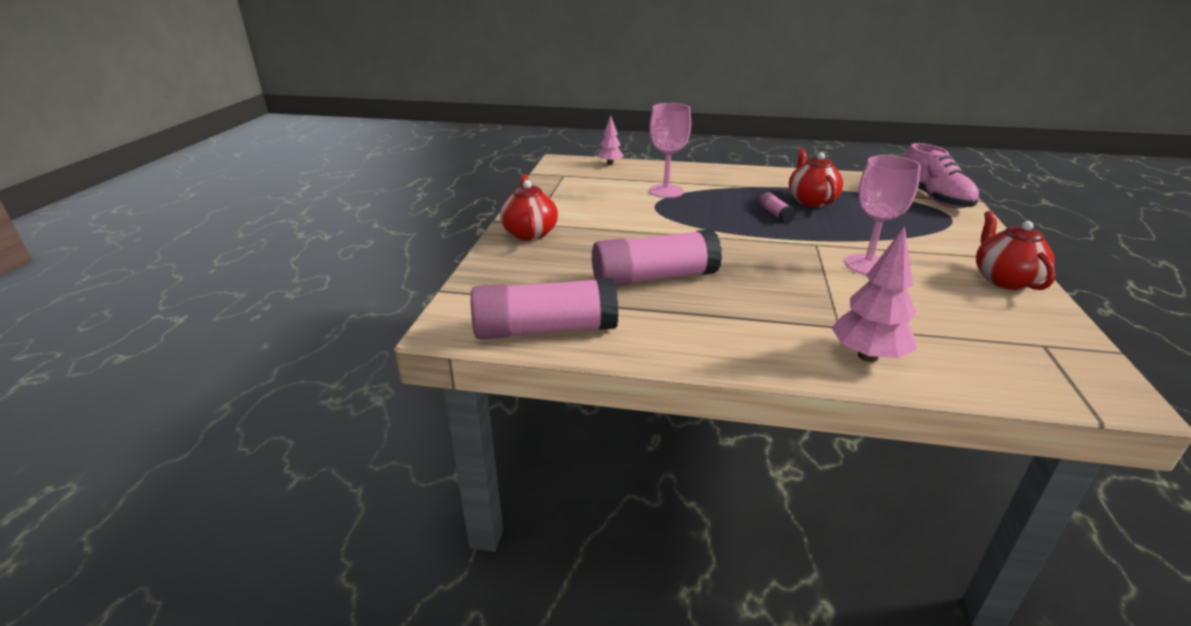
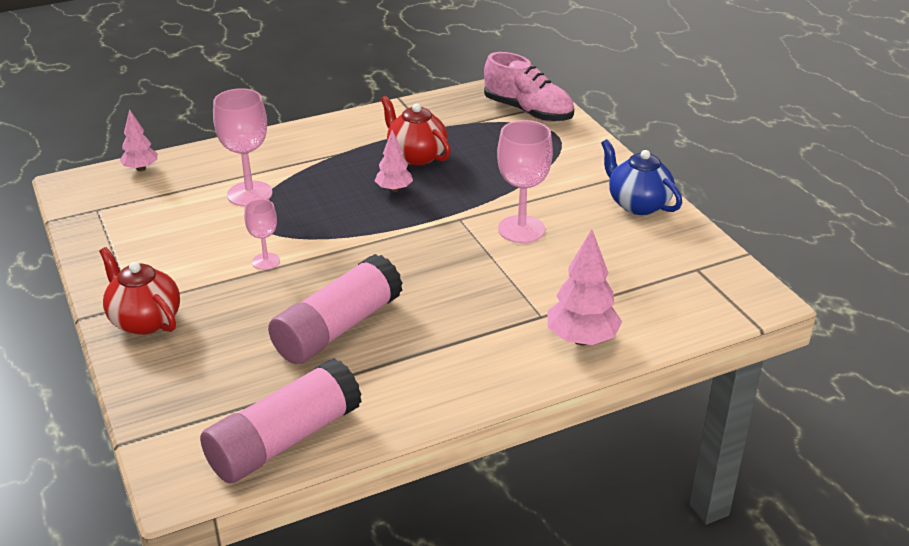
camera: 35 degrees left, 5 degrees up
(640, 227) = (266, 261): none -> pink goblet
(775, 214) = (394, 189): pink glue stick -> pink tree
(1004, 280) = (637, 204): red teapot -> blue teapot

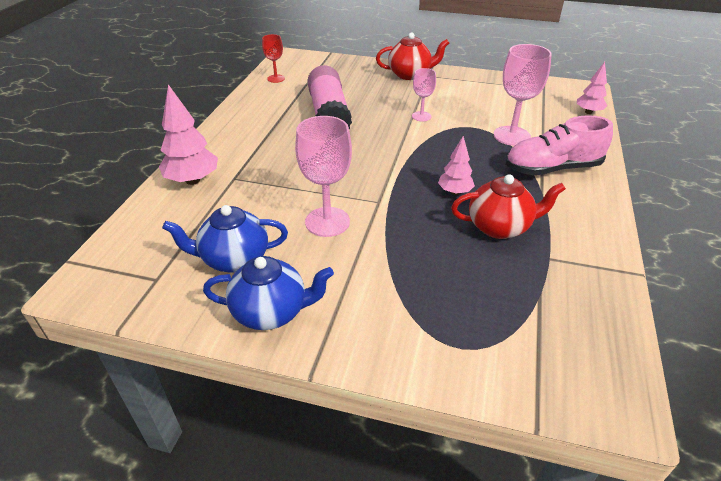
camera: 130 degrees right, 5 degrees up
(284, 440) = (276, 78): pink glue stick -> red goblet
(528, 111) = (532, 358): pink shoe -> pink shoe (552, 168)
(625, 247) = (234, 259): none -> blue teapot

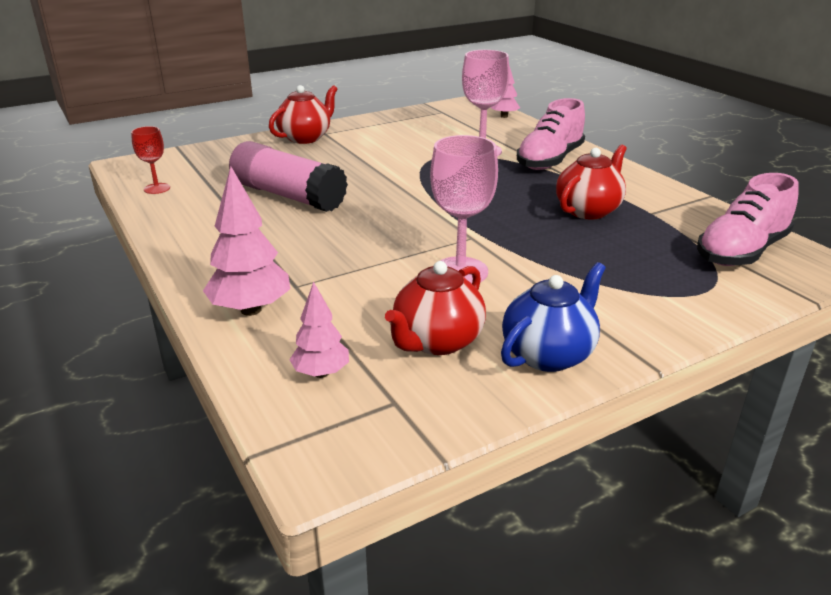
camera: 45 degrees left, 10 degrees down
(234, 259) = (437, 341): blue teapot -> red teapot
(421, 116) = (382, 164): pink goblet -> none
(454, 192) = (515, 204): pink tree -> pink tree (321, 373)
(561, 339) = (741, 251): none -> pink shoe

